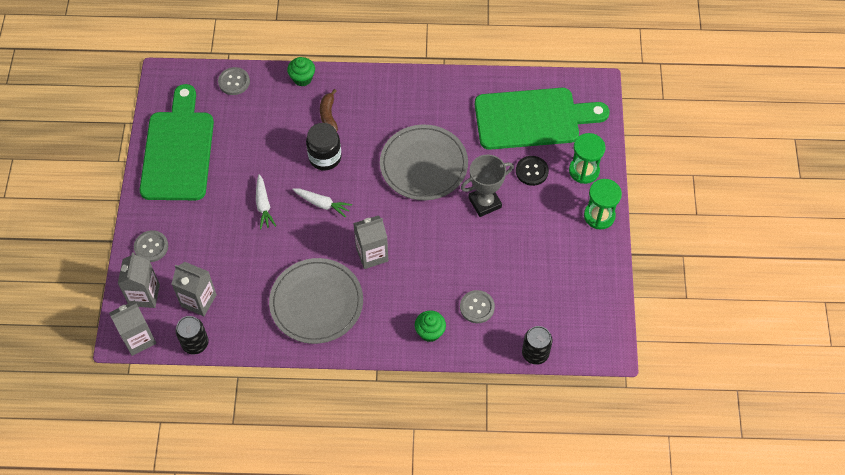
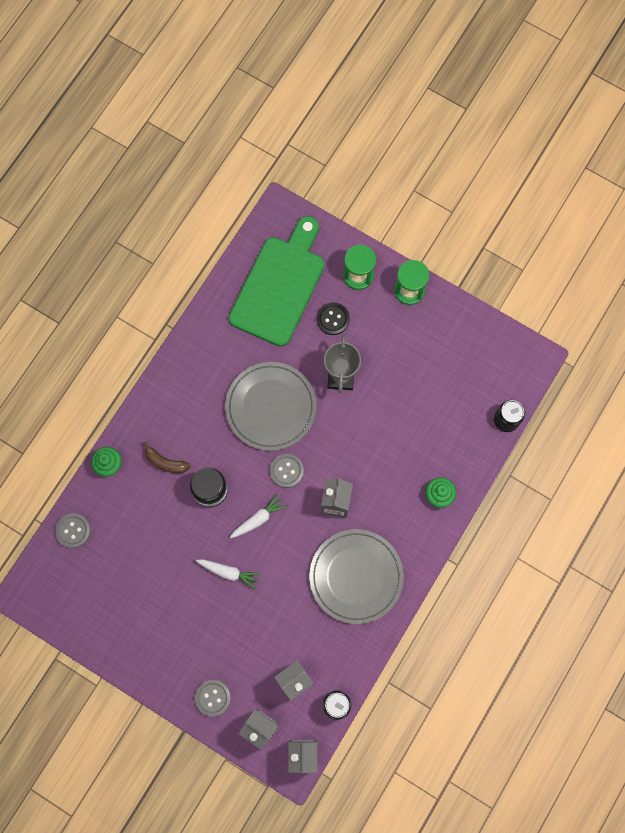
camera: 60 degrees left, 15 degrees up
(178, 151) = (121, 622): green cutting board -> none
(477, 307) = (437, 443): grey button -> grey button (286, 471)

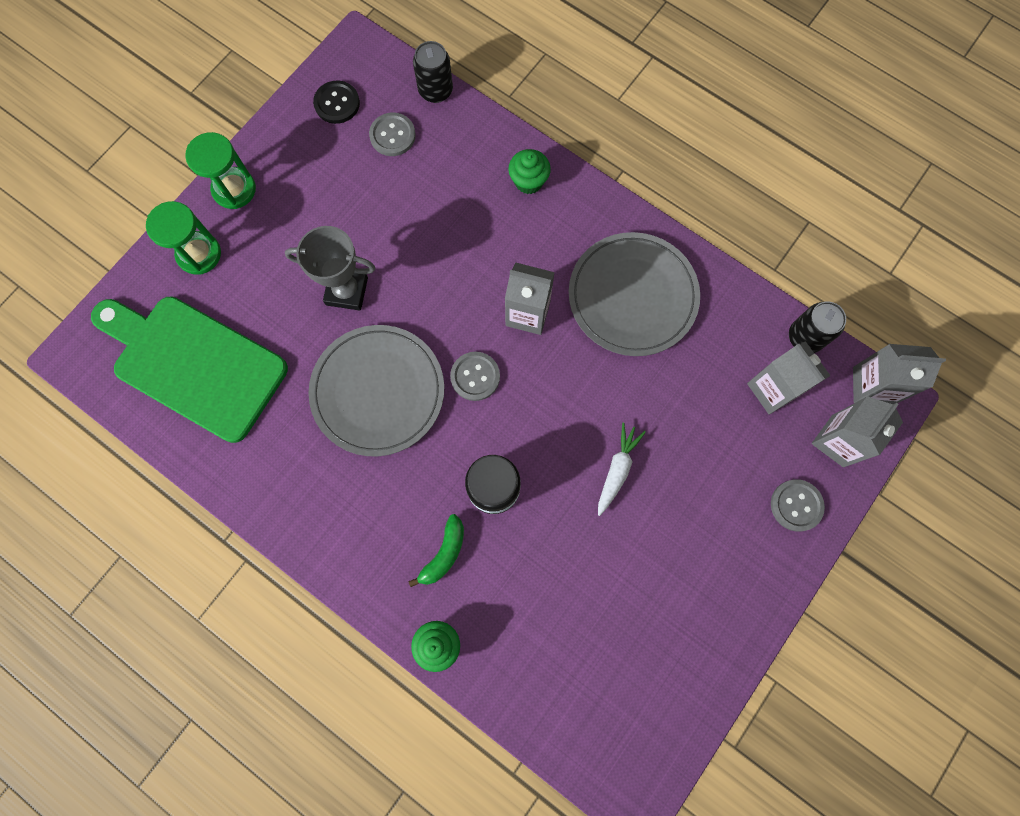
camera: 85 degrees left, 0 degrees up
(73, 530) = (538, 708): grey button -> grey button (392, 135)
(165, 462) = (444, 554): brown banana -> green banana
(258, 519) = (542, 421): white carrot -> none
(333, 319) = (258, 294): black button -> black button (337, 103)

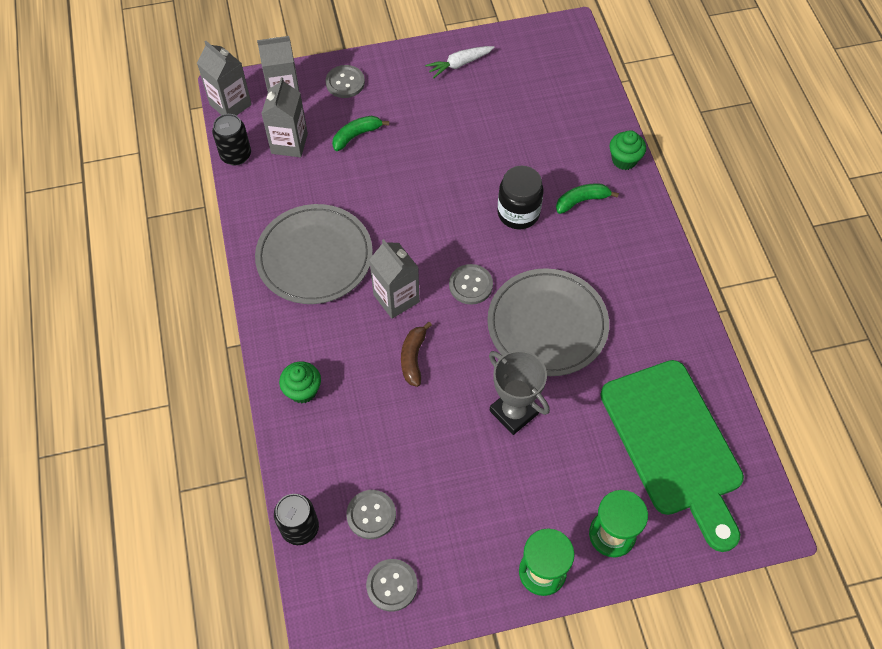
camera: 140 degrees left, 15 degrees down
(337, 103) = (392, 585): black button -> grey button
(466, 273) = (413, 358): none -> brown banana
(617, 469) = (430, 169): white carrot -> white carrot (459, 64)
(721, 451) = (357, 135): none -> green banana

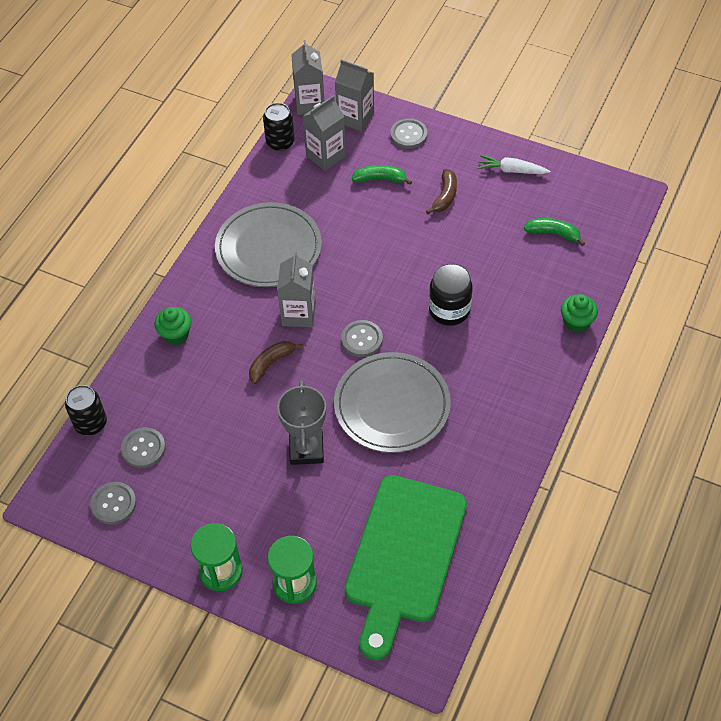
camera: 40 degrees right, 5 degrees down
(425, 118) = (445, 196): none -> brown banana
(582, 201) = (509, 332): green banana -> green banana (553, 233)

